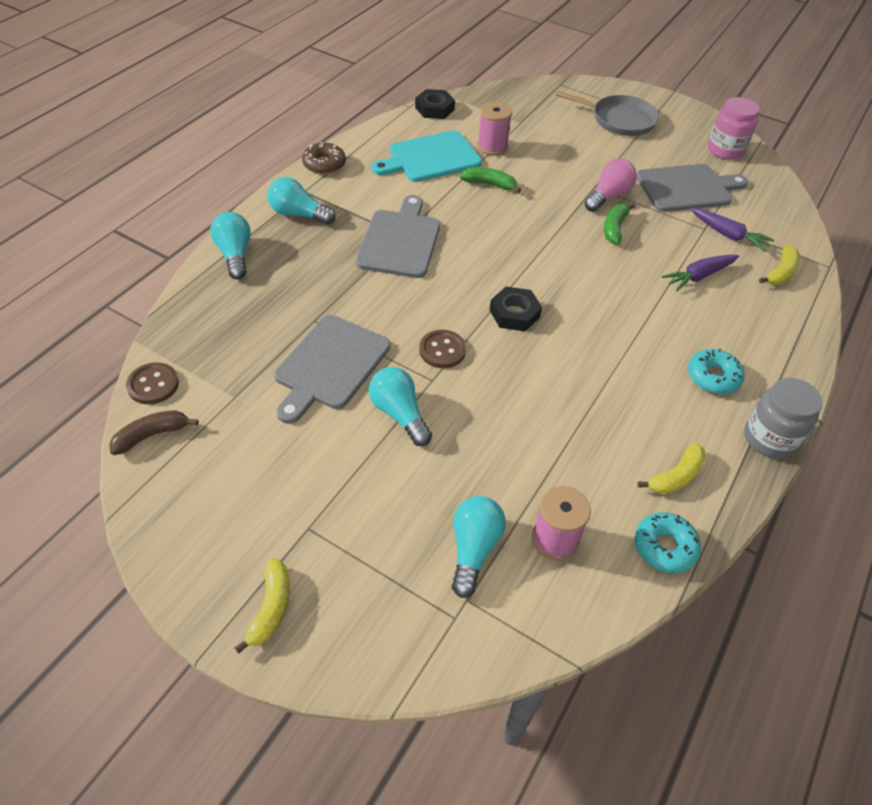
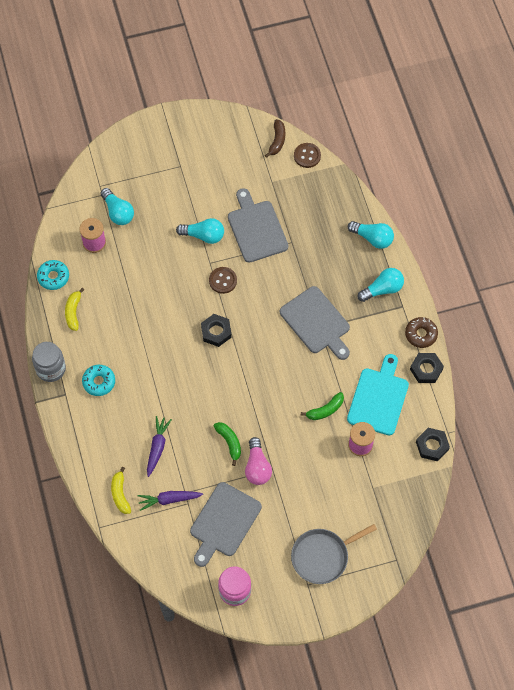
camera: 135 degrees right, 15 degrees up
(271, 608) = (159, 134): yellow banana -> none
(360, 144) = (426, 369): none -> black nut

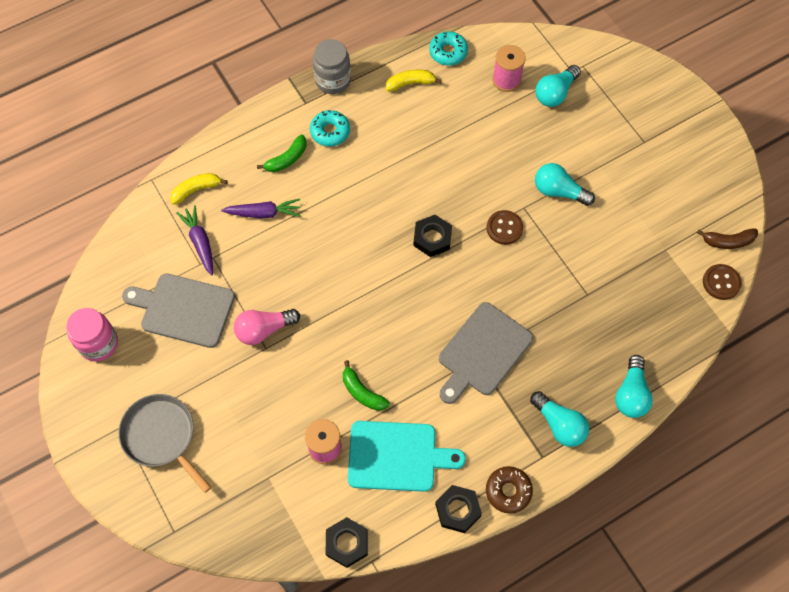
camera: 75 degrees right, 0 degrees up
(203, 235) = (559, 191): turquoise light bulb -> turquoise light bulb turned 120 degrees clockwise
(229, 442) = (289, 290): green banana -> green banana (287, 159)
(256, 229) = (591, 248): grey cutting board -> none

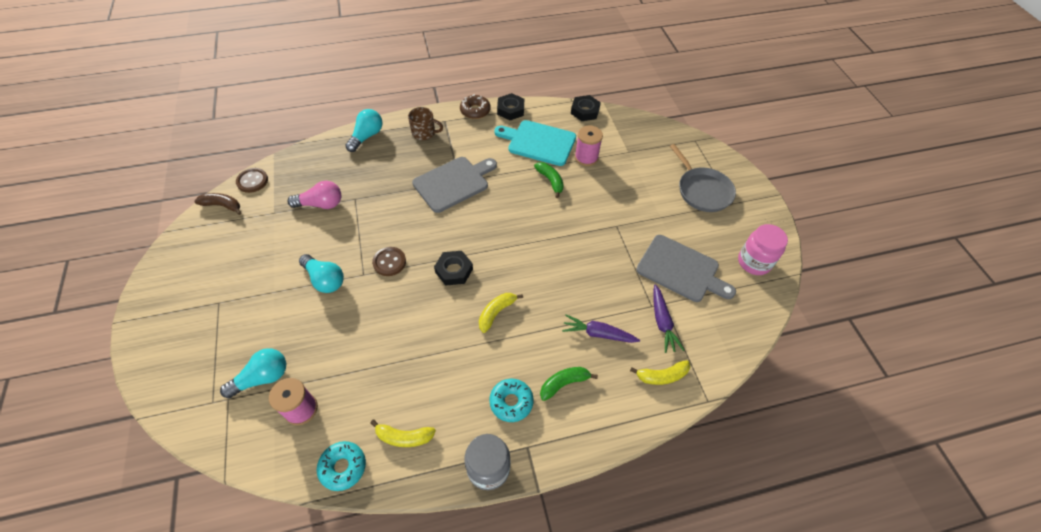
camera: 165 degrees left, 10 degrees down
(264, 330) = (615, 238): pink light bulb -> pink light bulb (321, 204)
(371, 206) = (496, 312): none -> yellow banana
(559, 424) = (424, 133): turquoise light bulb -> brown mug

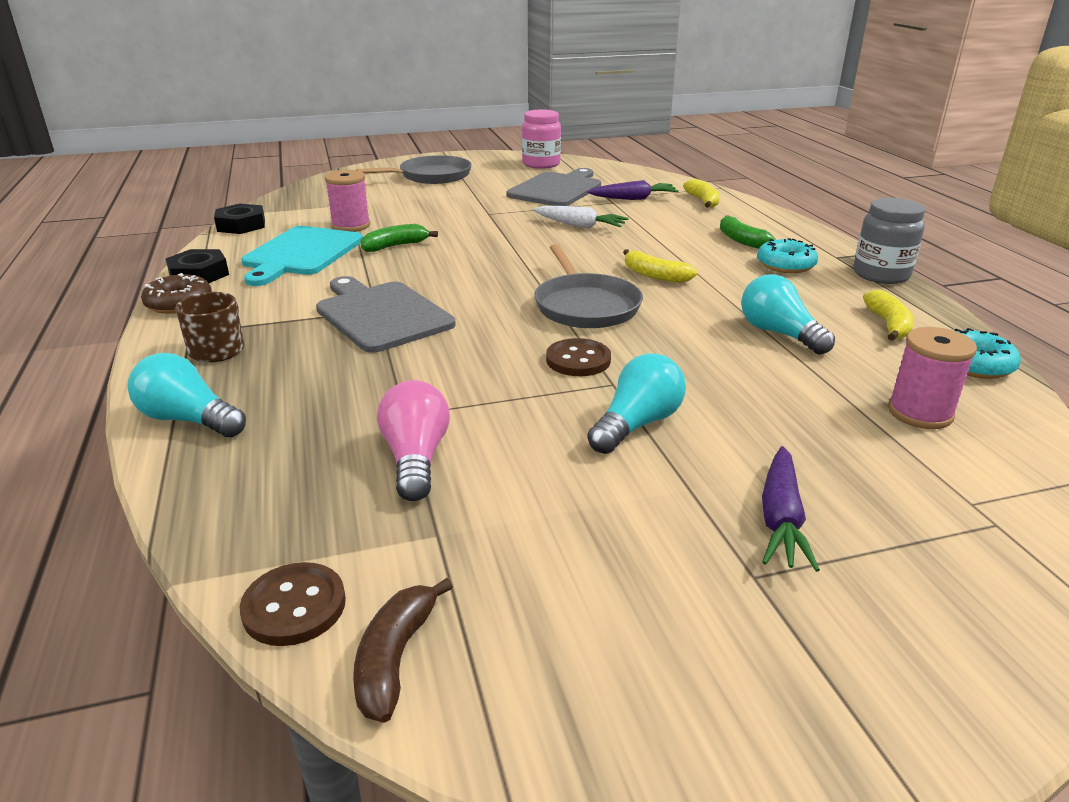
camera: 90 degrees left, 25 degrees down
(262, 378) = (895, 466): turquoise light bulb -> turquoise light bulb (779, 333)
(454, 270) = (585, 306): black nut -> grey pan
(592, 278) = (579, 226): none -> white carrot
(598, 333) = (662, 224): purple carrot -> purple carrot (781, 519)

